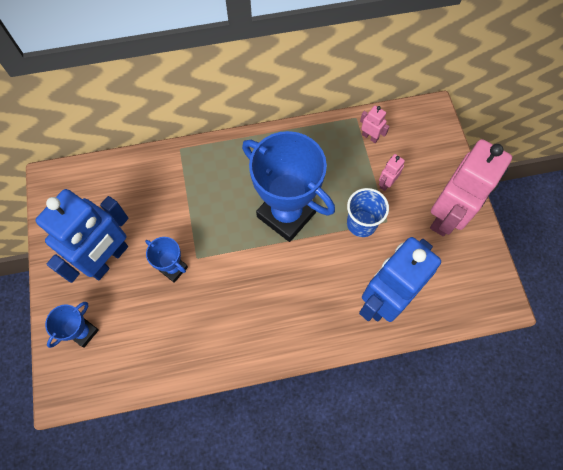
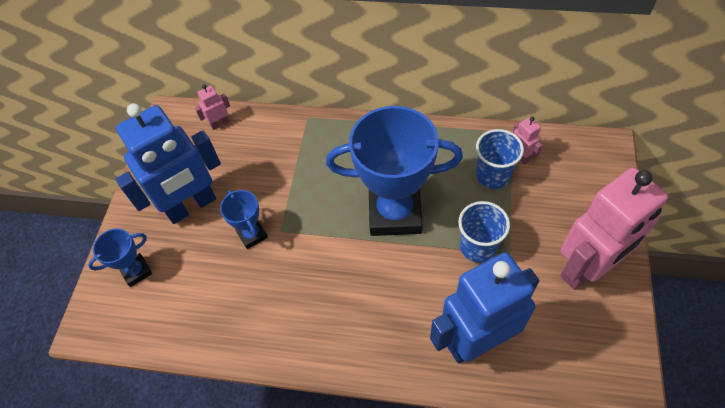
camera: 25 degrees right, 10 degrees down
(286, 214) = (395, 213): blue trophy -> blue trophy turned 60 degrees counterclockwise
(353, 159) = (493, 175): none -> blue cup
(386, 183) = (523, 211): pink robot -> pink robot (220, 124)

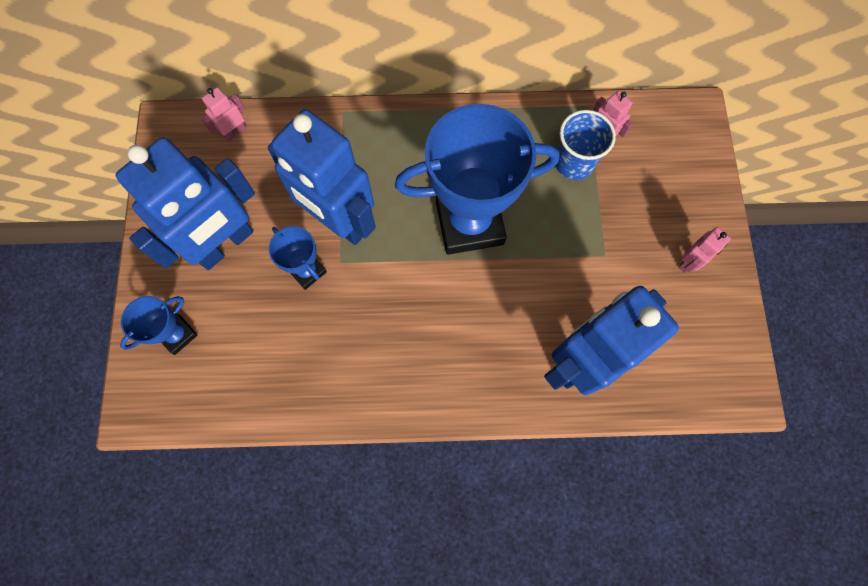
camera: 15 degrees left, 15 degrees up
(287, 199) = (339, 222): none -> blue robot
(478, 247) = (569, 252): blue cup -> none
(586, 268) = (688, 262): pink robot -> pink robot, size x0.41

